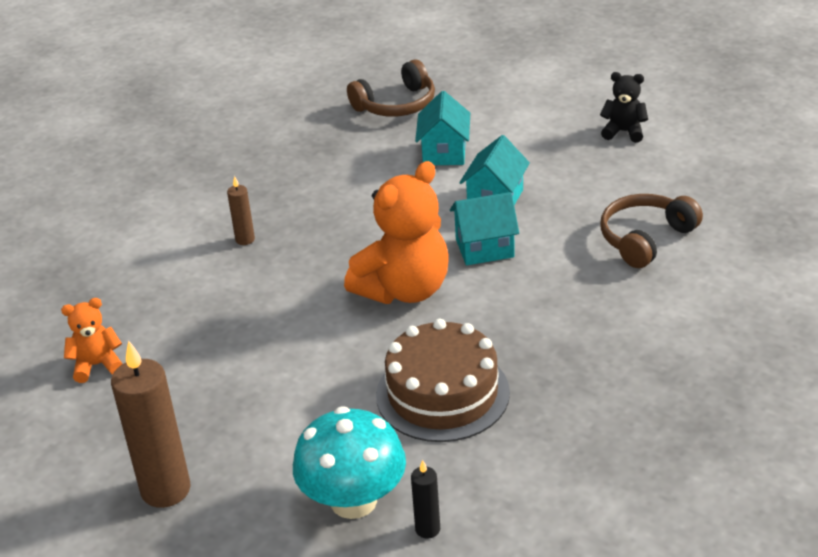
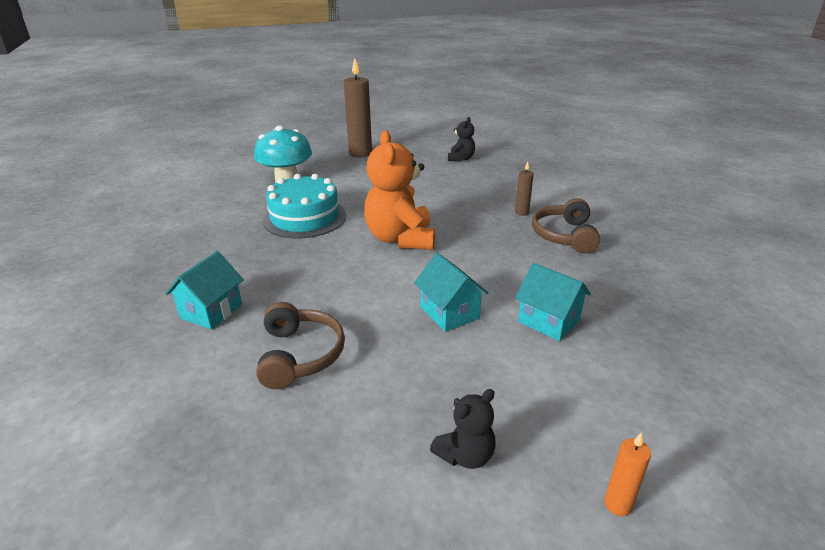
camera: 125 degrees right, 5 degrees down
(97, 365) = (461, 159): orange teddy bear -> black teddy bear
(396, 104) = (666, 333): brown headphones -> brown headphones (565, 236)
(427, 529) = (244, 187): black candle -> none
(442, 394) = (305, 217): brown cake -> turquoise cake
(484, 248) = (398, 281): turquoise house -> turquoise house (211, 311)
(585, 81) = (618, 504): none -> orange candle

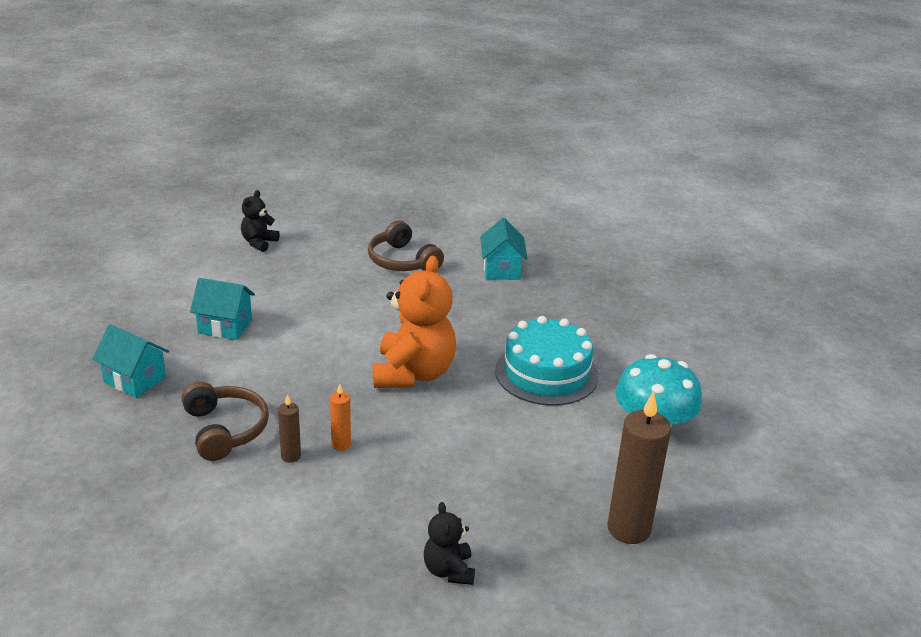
camera: 150 degrees right, 0 degrees up
(400, 239) = (413, 374): orange teddy bear -> orange teddy bear turned 45 degrees clockwise
(449, 313) = (313, 313): turquoise house -> turquoise house (135, 380)
(618, 504) = (169, 244): orange candle -> orange candle (341, 444)

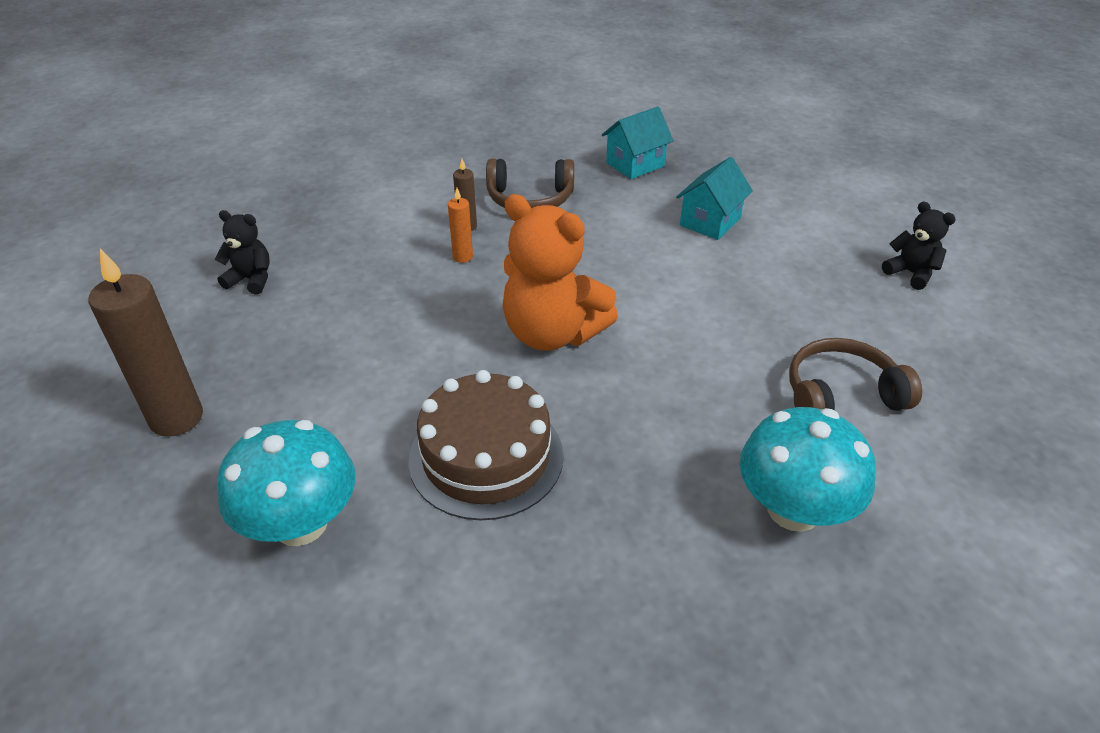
camera: 115 degrees right, 10 degrees up
(501, 269) = (793, 509): turquoise house -> turquoise mushroom
(546, 373) = (486, 457): turquoise cake -> brown cake

